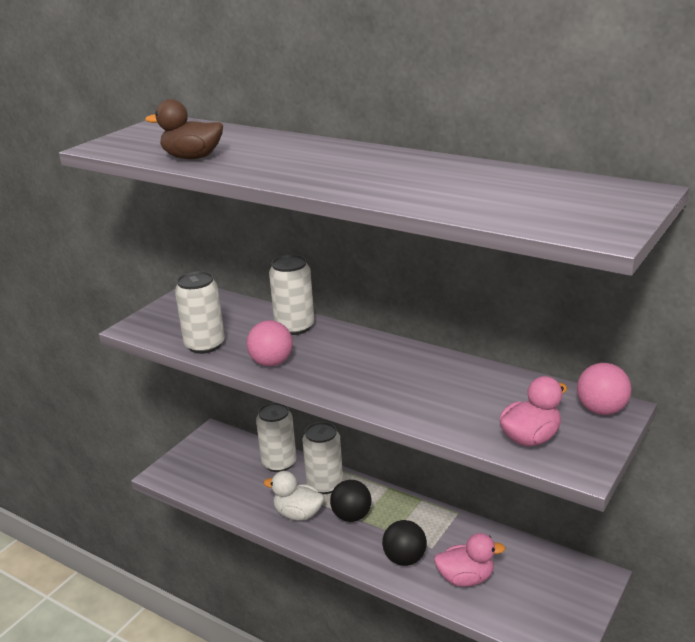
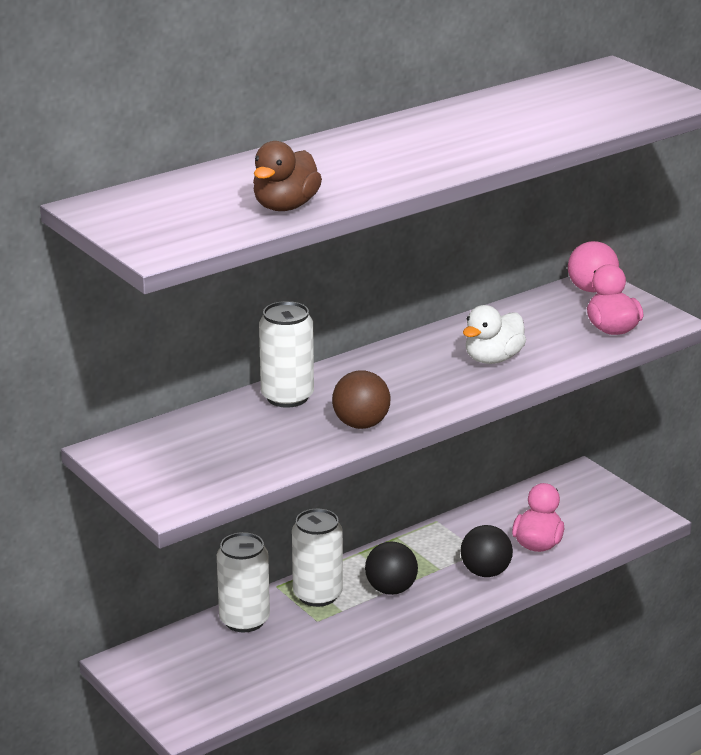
camera: 70 degrees left, 0 degrees up
(205, 345) = (275, 459): white can -> none
(271, 363) = (361, 424): pink ball -> brown ball
(298, 514) = (358, 626): white duck -> white duck (493, 359)

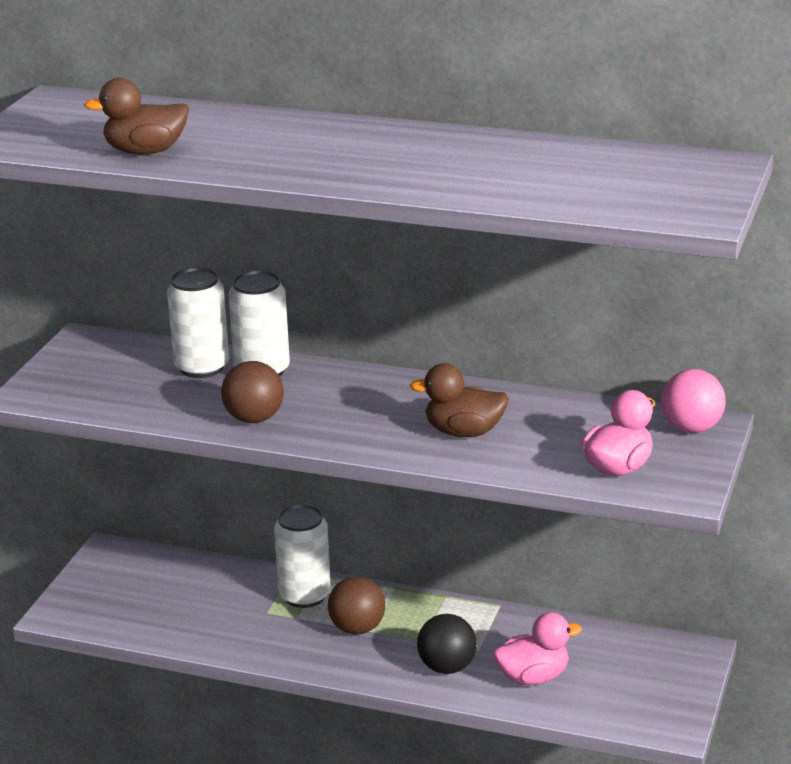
camera: 55 degrees right, 0 degrees up
(244, 620) = (227, 577): white can -> white can (202, 367)
(391, 589) = (357, 628): black ball -> brown ball
(493, 359) = (464, 432): white duck -> brown duck

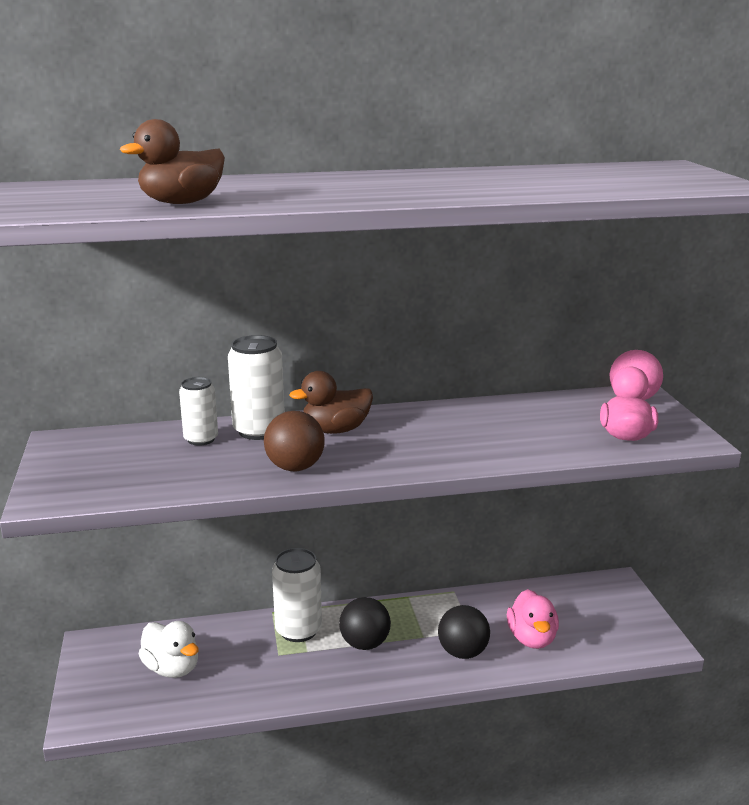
camera: 30 degrees left, 5 degrees down
(162, 595) = (172, 668): none -> white duck
(202, 367) = (201, 439): white can -> white can, size x0.65
(357, 628) = (365, 644): brown ball -> black ball
(464, 432) = (480, 438): brown duck -> brown duck (336, 430)
(533, 677) = (532, 638): pink duck -> pink duck turned 135 degrees clockwise

